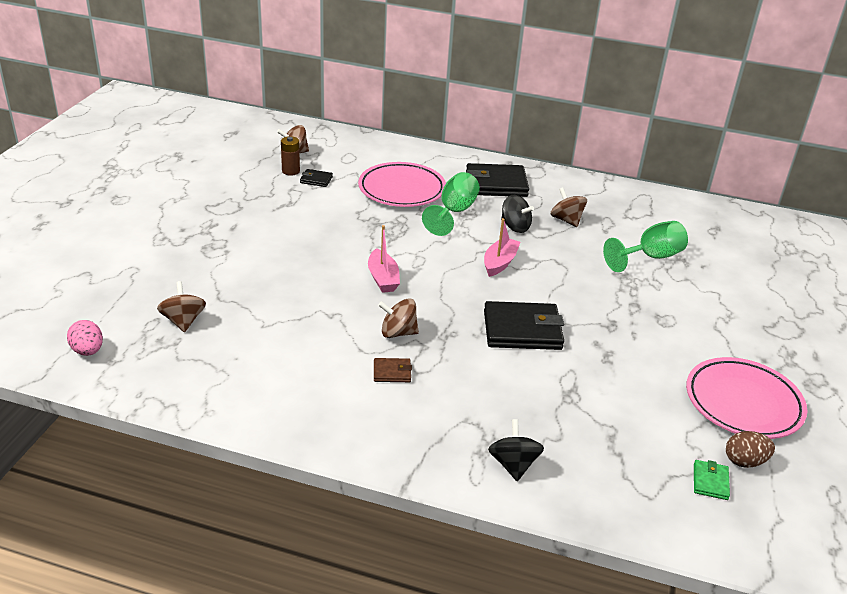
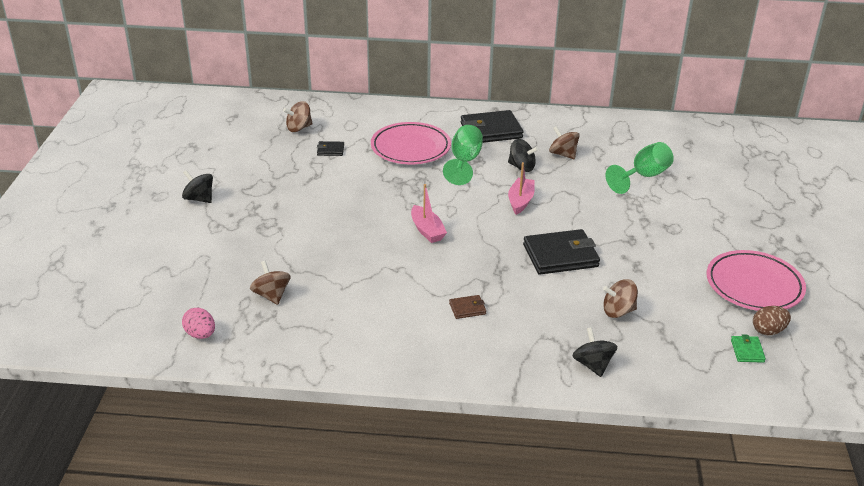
camera: 10 degrees left, 0 degrees up
(158, 208) = (199, 199): none -> black spinning top
(290, 171) = (304, 145): brown battery -> none
(398, 332) = (459, 275): brown spinning top -> brown spinning top (618, 311)

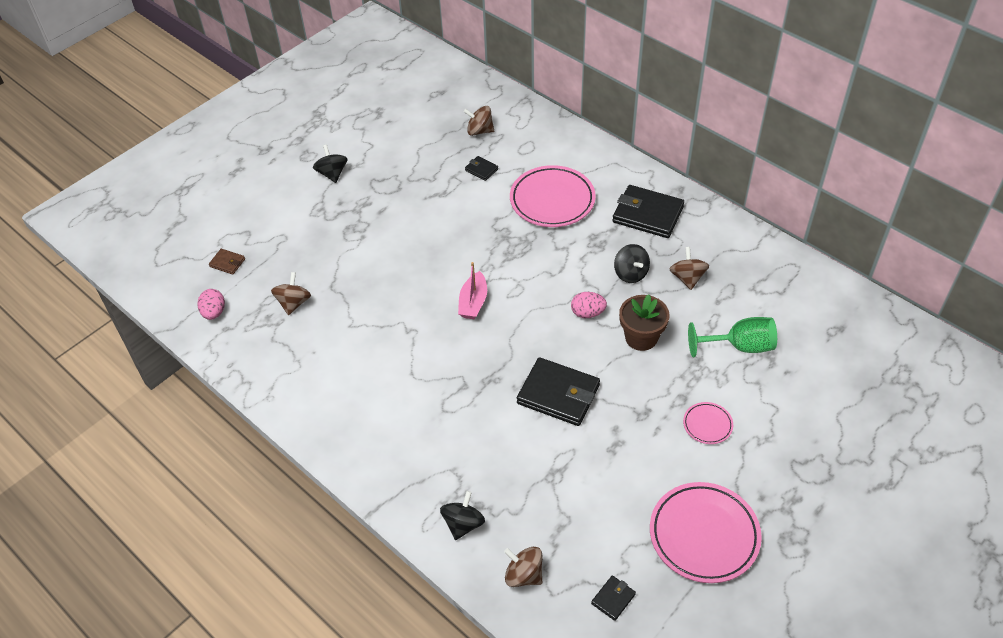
camera: 40 degrees right, 15 degrees up
(464, 162) = (584, 241): green goblet -> none
(467, 309) = (423, 404): brown wallet -> brown wallet (227, 263)
(520, 201) = (587, 313): pink boat -> pink egg
(575, 199) = (641, 338): none -> brown flower pot
(618, 311) = (544, 484): brown spinning top -> brown spinning top (524, 575)
(679, 226) = (707, 425): none -> pink plate
(747, 351) = (613, 599): green wallet -> black wallet
(768, 331) = (658, 591): brown egg -> none

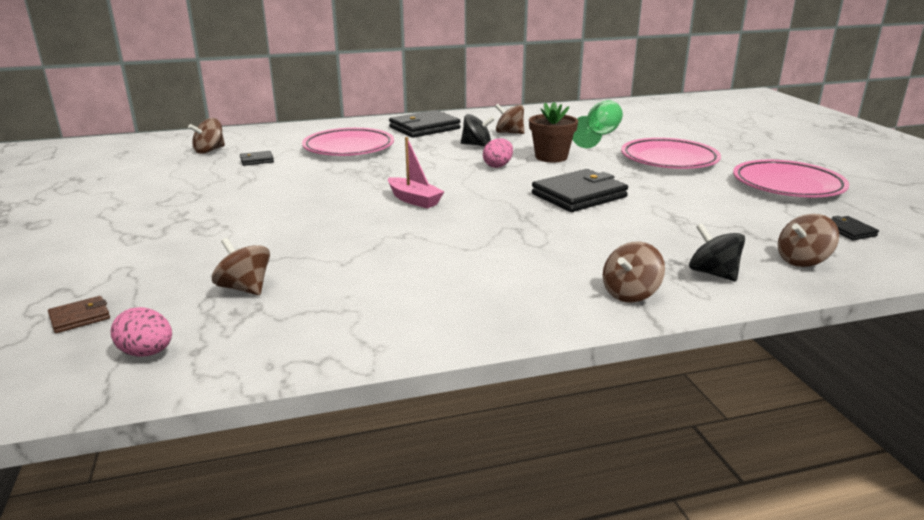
camera: 60 degrees left, 25 degrees down
(332, 174) = (98, 218): black spinning top -> none
(401, 486) = (630, 294): none -> brown spinning top
(707, 425) = (669, 160): pink plate -> pink plate, size x2.06

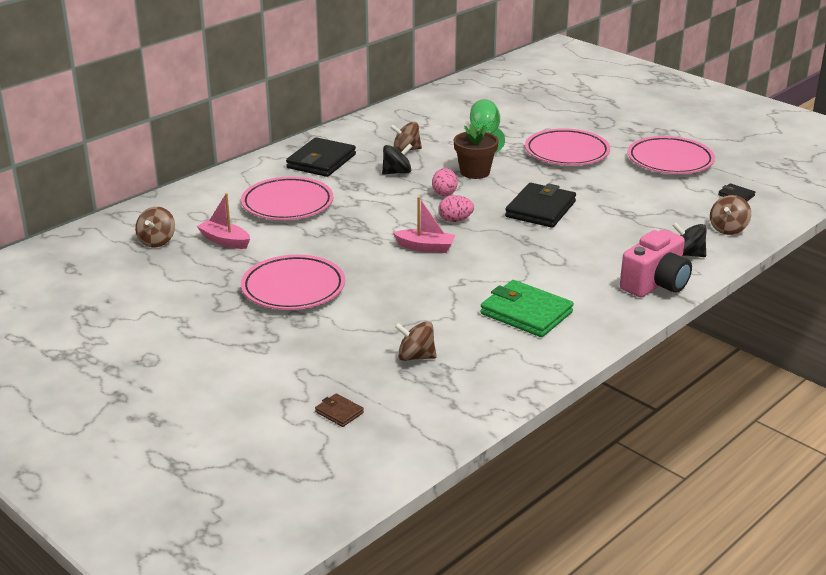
camera: 30 degrees left, 5 degrees up
(80, 317) = (339, 412): brown wallet -> brown wallet turned 75 degrees counterclockwise
(147, 353) = (426, 416): pink egg -> pink egg (455, 220)
(245, 203) = (293, 288): none -> pink plate
(257, 160) = (225, 241): black wallet -> pink boat
(427, 280) = (526, 313): none -> green wallet
(630, 294) = (655, 284): brown spinning top -> pink camera

